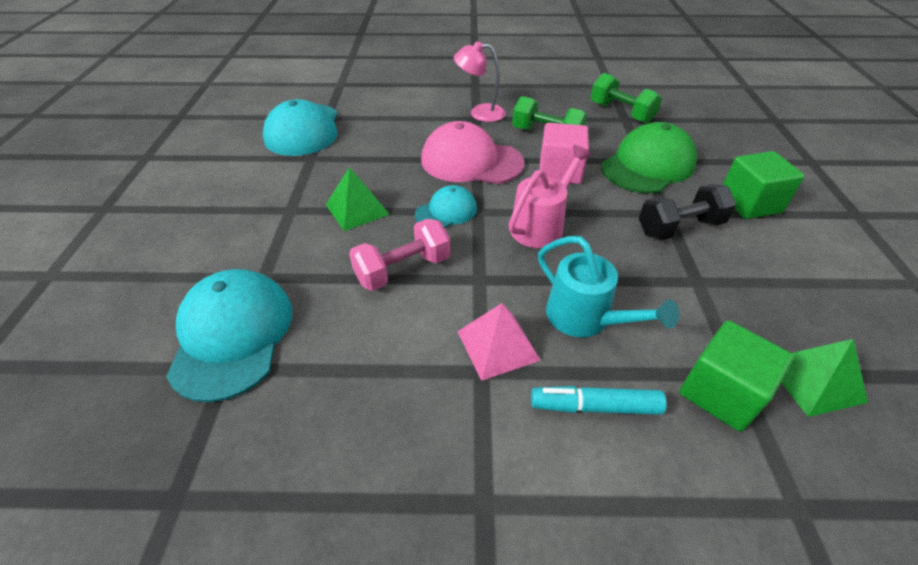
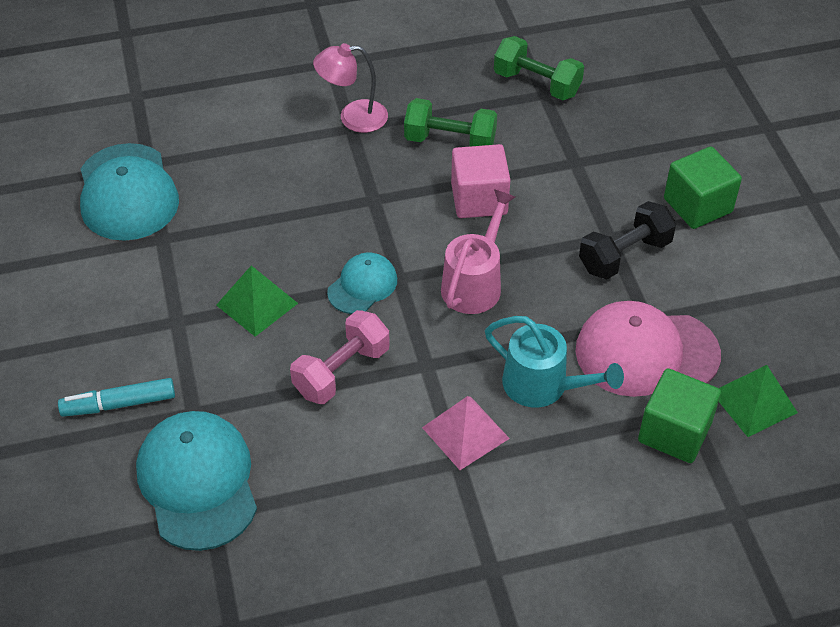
camera: 15 degrees left, 5 degrees up
(471, 161) = (368, 204): pink cap -> pink cap (646, 353)
(595, 407) = (567, 470): turquoise marker -> turquoise marker (119, 404)
(648, 165) = (581, 169): green cap -> none

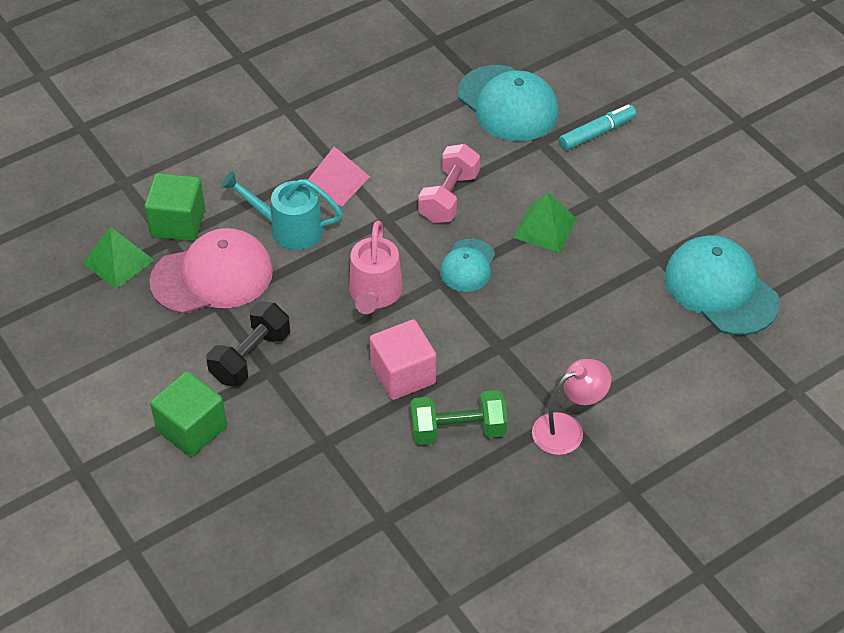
camera: 160 degrees right, 0 degrees up
(537, 84) = (396, 532): green dumbbell -> none

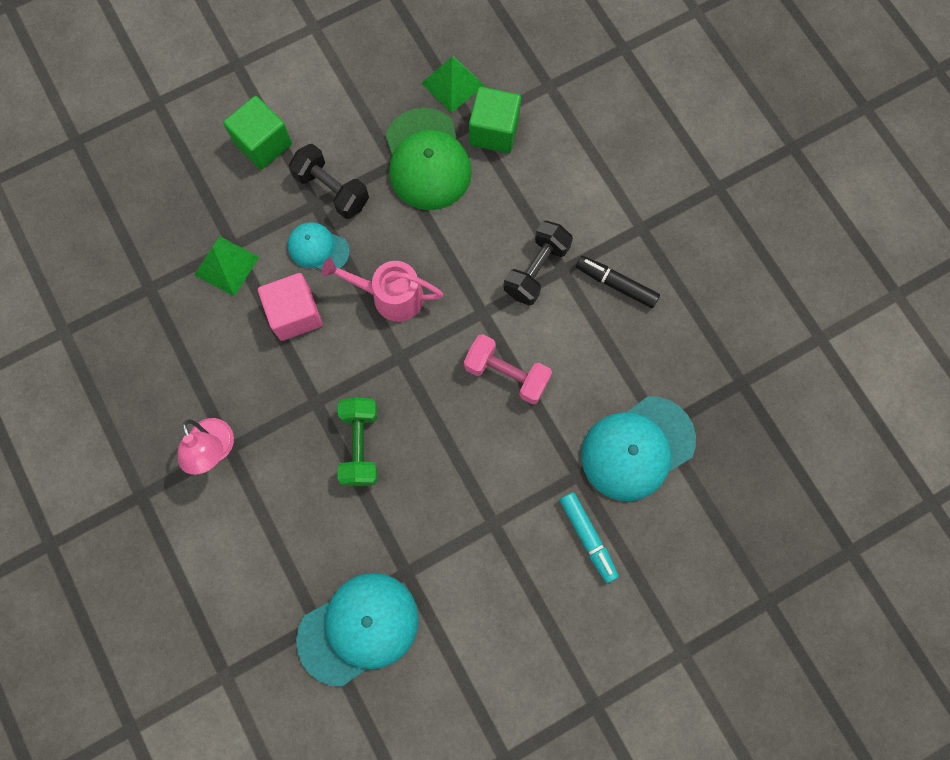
camera: 95 degrees right, 25 degrees up
(212, 276) = (427, 160): pink cap -> green cap
(288, 228) = (478, 225): turquoise watering can -> none
(336, 181) = (536, 270): pink pyramid -> black dumbbell
(347, 123) = (616, 284): none -> black marker
(458, 430) = (228, 355): green dumbbell -> green dumbbell (360, 445)
(468, 266) = (416, 383): turquoise cap -> turquoise cap (318, 248)
(544, 228) = (457, 463): green pyramid -> green pyramid (226, 265)

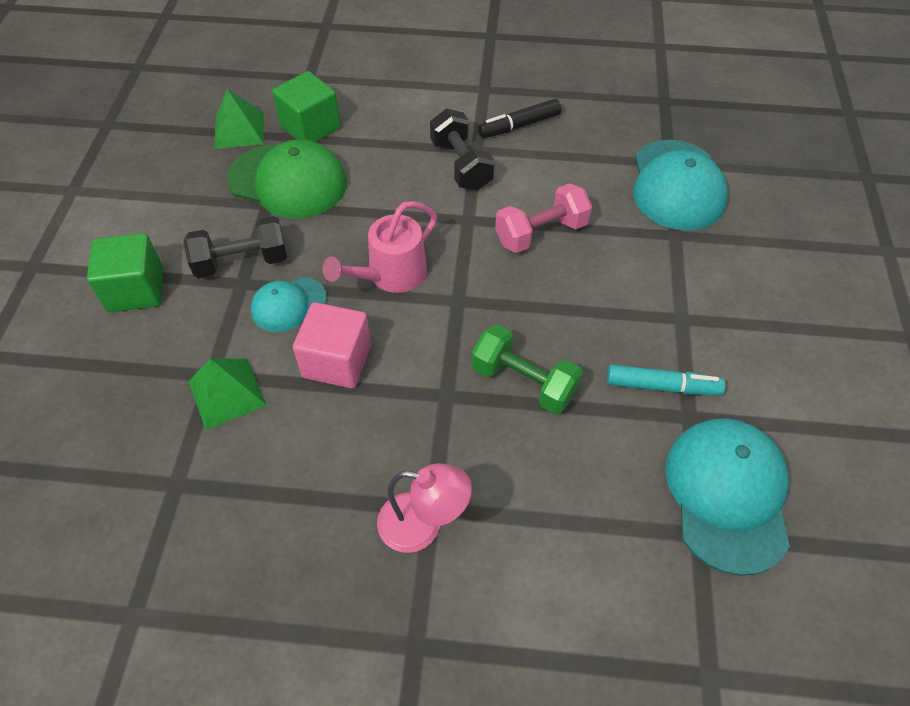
camera: 55 degrees left, 20 degrees down
(588, 537) = (739, 258): turquoise marker -> turquoise marker (662, 386)

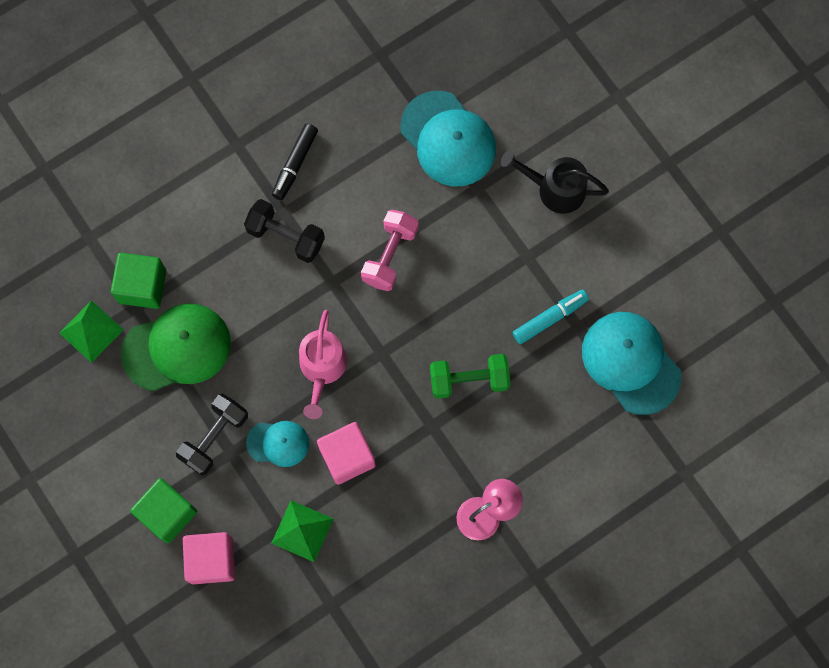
camera: 40 degrees left, 20 degrees up
(123, 354) = (211, 560): none -> pink cube
(288, 305) = (278, 443): turquoise cap -> turquoise cap turned 105 degrees counterclockwise
(758, 282) = (554, 189): none -> black watering can

